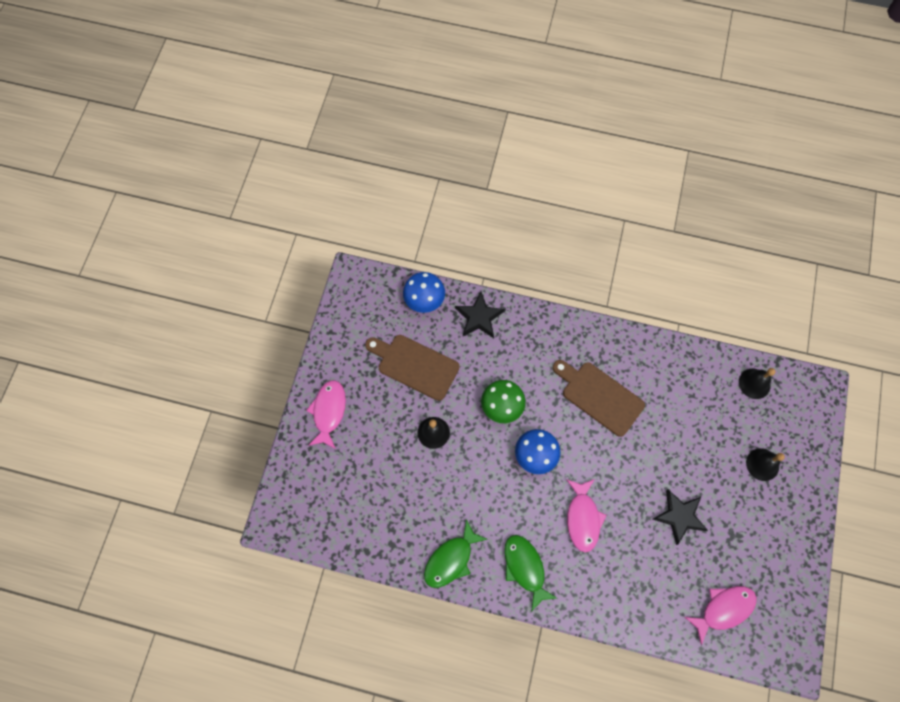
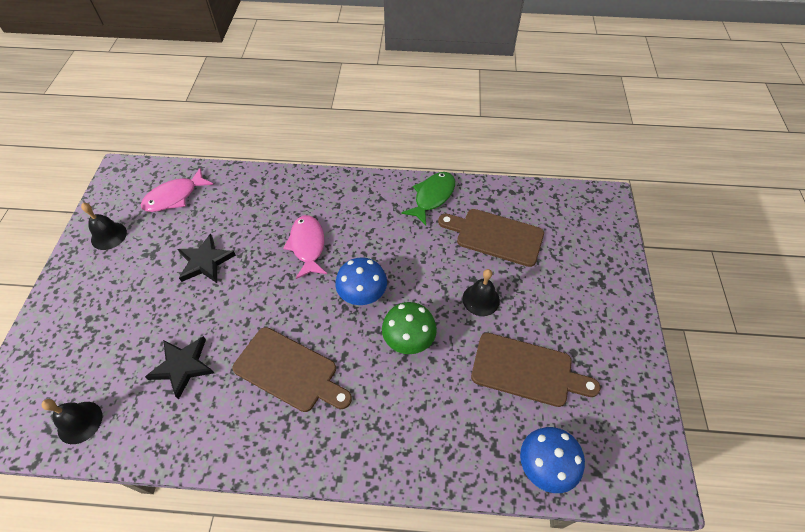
camera: 170 degrees right, 15 degrees down
(329, 412) = (605, 302): pink fish -> none
(401, 497) = (495, 236): none -> brown cutting board
(479, 317) = (461, 453): black star -> black star (182, 366)
(525, 568) = (362, 200): green fish -> none
(762, 464) = (99, 325): black bell -> black bell (109, 236)

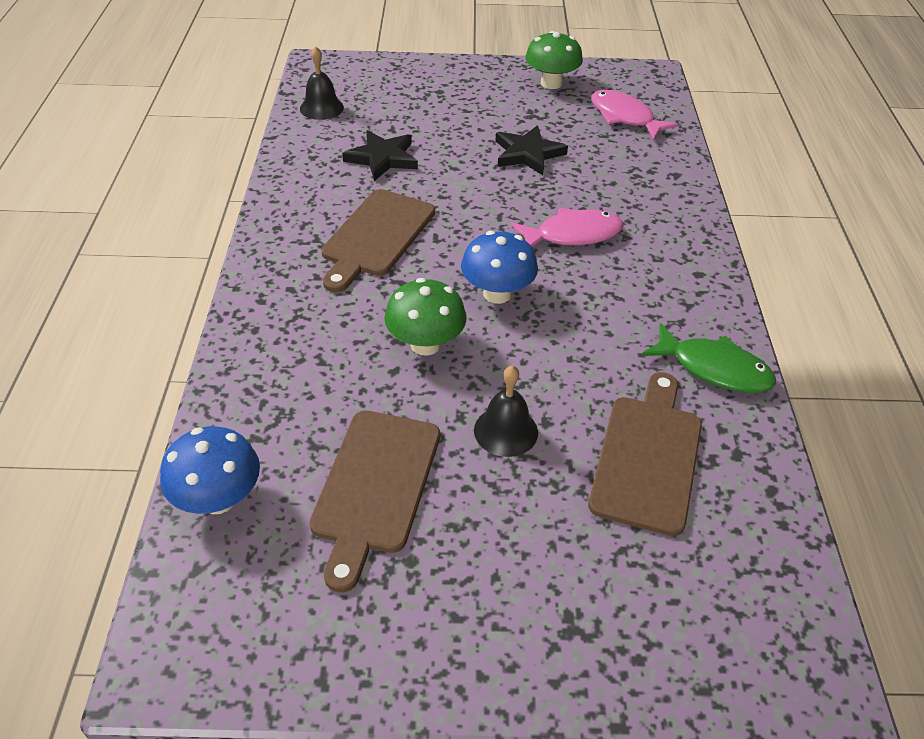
camera: 85 degrees right, 10 degrees down
(109, 236) = (551, 83): black bell -> green mushroom

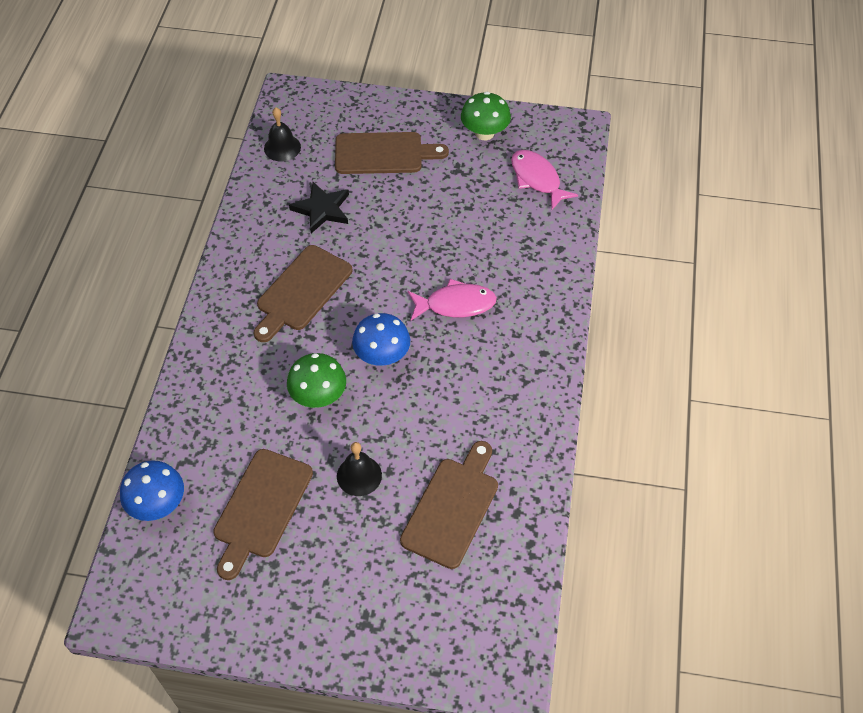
camera: 10 degrees right, 10 degrees up
(442, 106) = (383, 154): none -> brown cutting board
(527, 154) = (442, 215): black star -> none
(714, 369) = (525, 441): green fish -> none

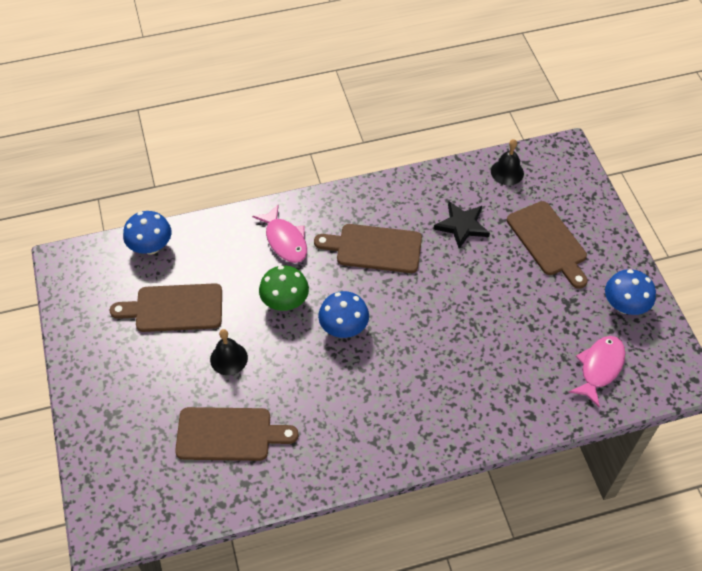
camera: 65 degrees right, 0 degrees up
(455, 304) = (423, 359): pink fish -> pink fish (285, 240)
(484, 133) = (624, 306): green mushroom -> blue mushroom

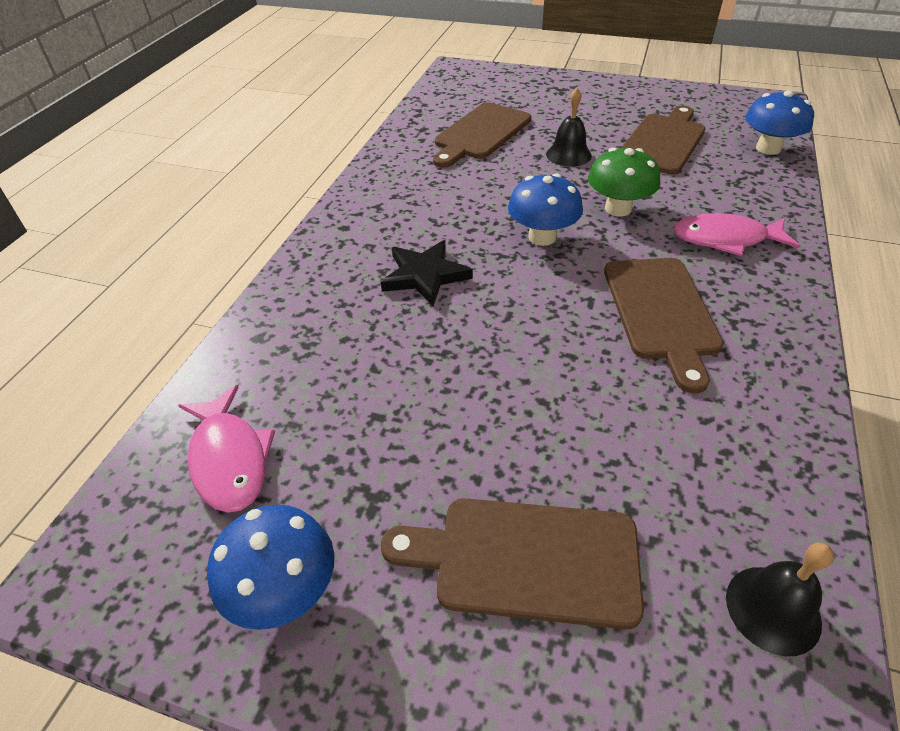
camera: 125 degrees right, 10 degrees down
(374, 248) = (661, 313): brown cutting board -> brown cutting board turned 135 degrees clockwise
(462, 226) = (649, 440): black star -> black star (425, 276)

